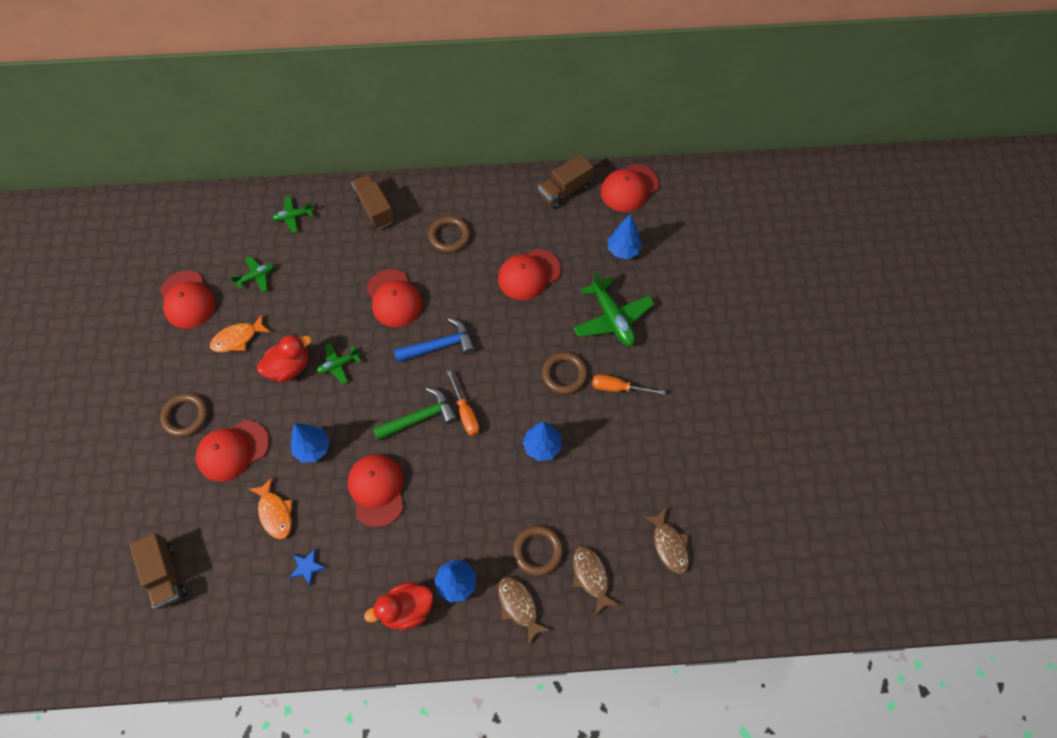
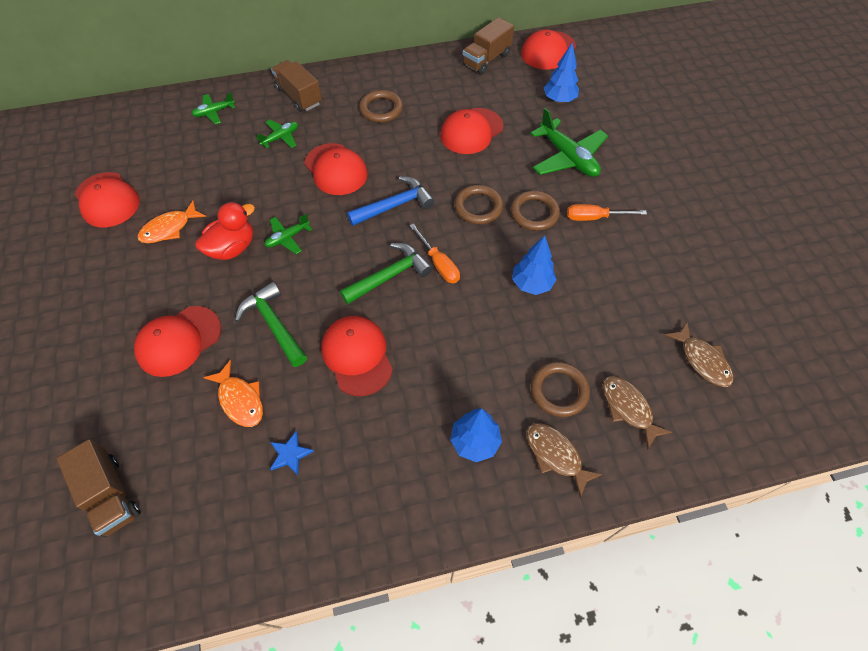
camera: 10 degrees left, 5 degrees down
(185, 416) = (117, 313): brown ring -> brown ring (478, 207)
(256, 276) = (182, 169): green plane -> green plane (281, 138)
(313, 448) = (273, 324): blue tree -> green hammer
(406, 609) = (422, 482): red duck -> none

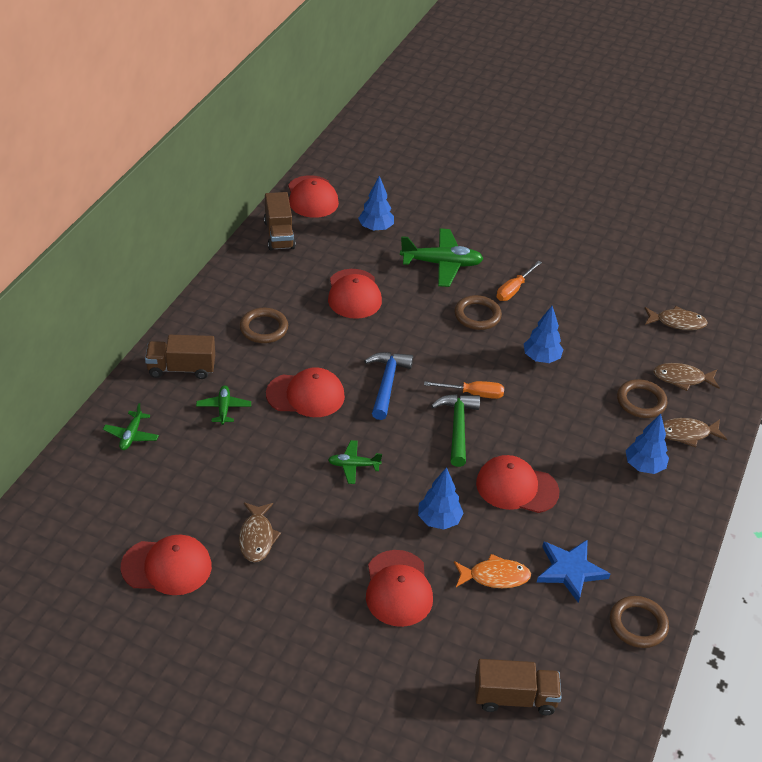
camera: 55 degrees left, 15 degrees down
(169, 228) = (257, 537): orange fish -> brown fish
(232, 248) = (327, 506): red duck -> none
(273, 324) = (439, 520): green hammer -> blue tree
(287, 238) = (353, 465): green plane -> green plane turned 90 degrees clockwise
(290, 454) = (570, 570): blue star -> blue star, size x1.78
(478, 207) = (439, 340): brown ring -> brown ring (638, 624)

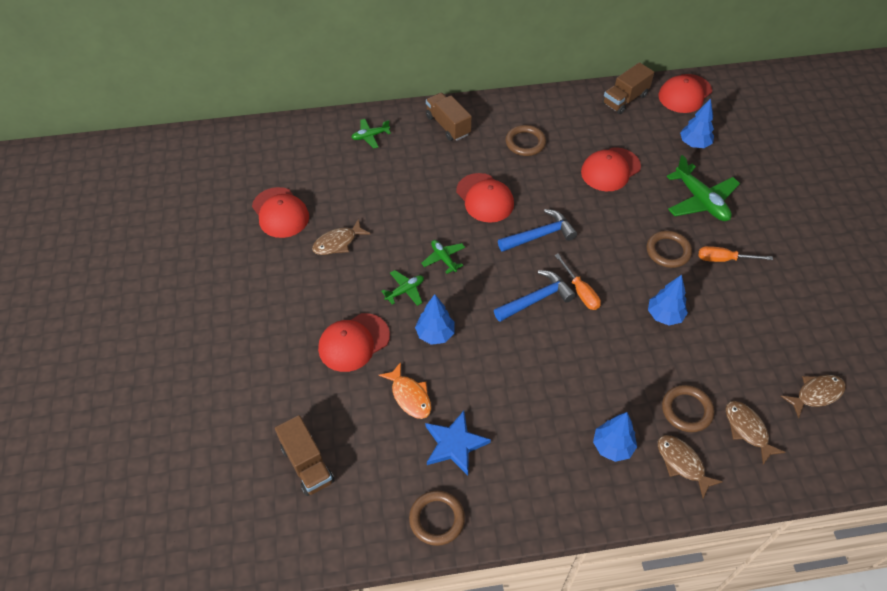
camera: 60 degrees right, 10 degrees up
(224, 408) = (433, 164): green plane -> green plane (405, 291)
(457, 427) = (536, 299): green hammer -> blue hammer
(516, 487) = (509, 367): red cap -> none
(677, 322) = (816, 394): brown fish -> brown fish turned 90 degrees counterclockwise

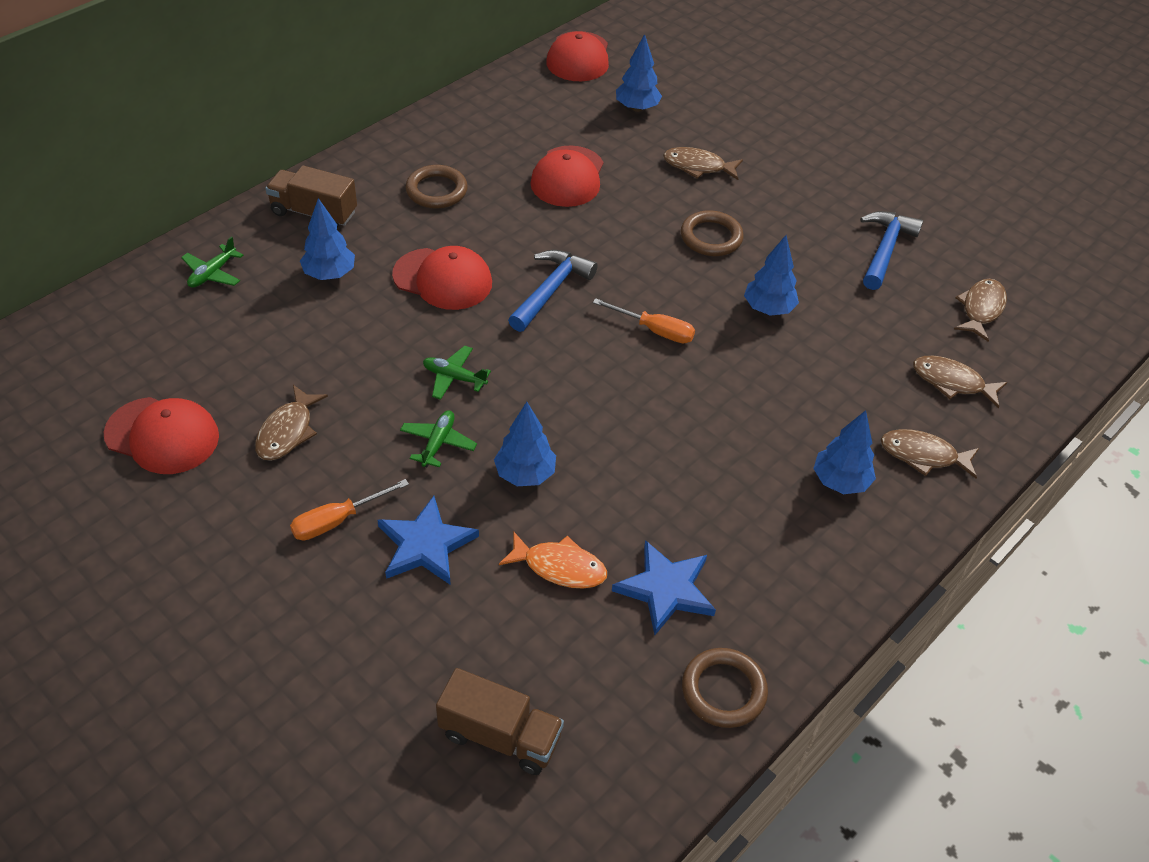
camera: 40 degrees left, 5 degrees down
(354, 342) = (425, 545): red cap -> blue star
(427, 165) = (329, 274): none -> blue tree
(536, 299) = (612, 365): blue hammer -> blue hammer (885, 249)
(625, 99) = (515, 90): brown truck -> none
(686, 410) = (878, 397): brown ring -> none
(700, 201) = (698, 166): green plane -> brown fish
(724, 259) = (776, 217): orange screwdriver -> orange screwdriver (337, 520)

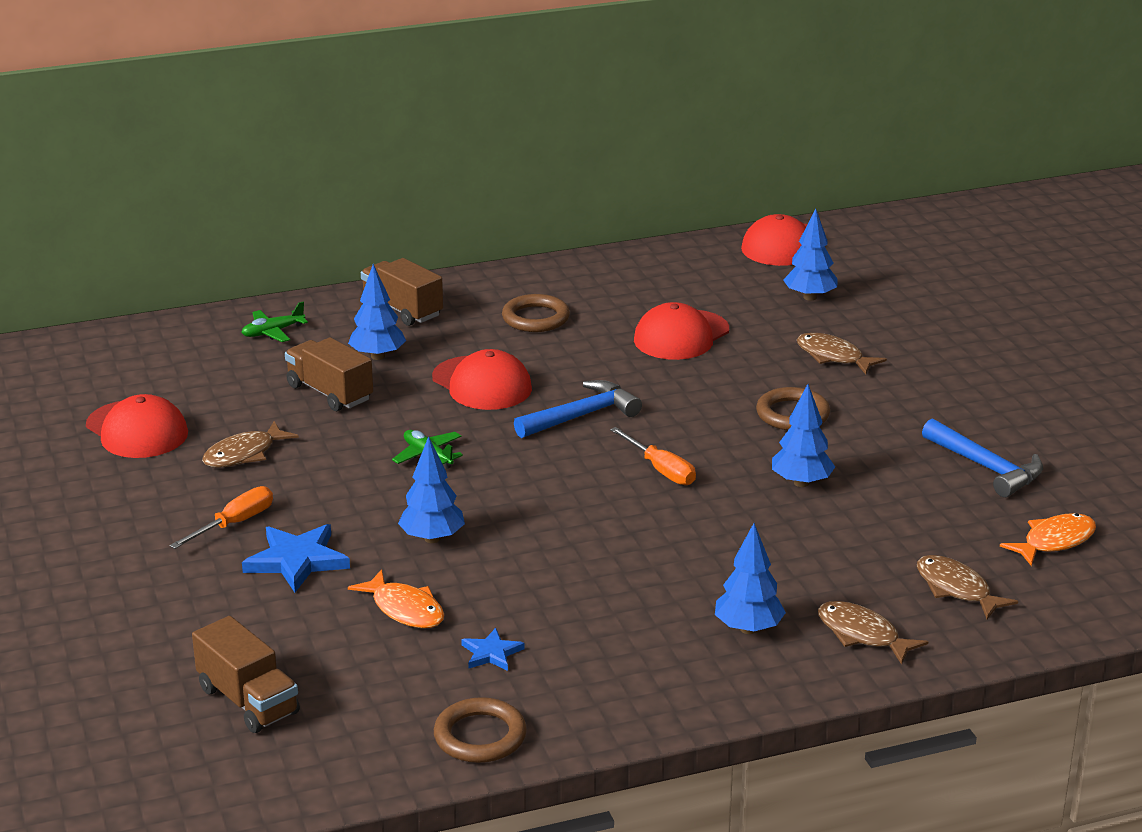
camera: 30 degrees right, 20 degrees down
(316, 331) = (330, 393): none -> brown truck
(337, 520) = (234, 524): orange screwdriver -> orange screwdriver turned 135 degrees clockwise
(438, 443) = (371, 496): green plane -> none
(666, 589) = (491, 653): blue star -> blue star, size x0.56
(885, 249) = (987, 468): blue hammer -> blue hammer turned 90 degrees clockwise
(981, 309) = (1054, 541): brown fish -> orange fish

